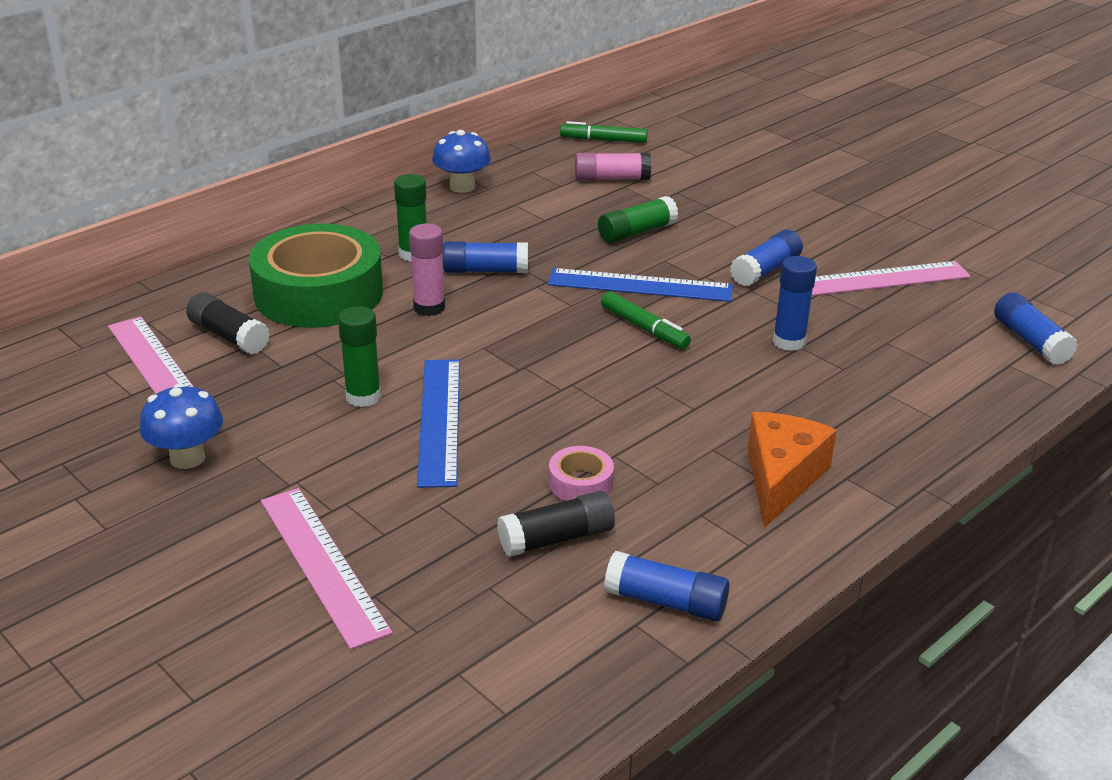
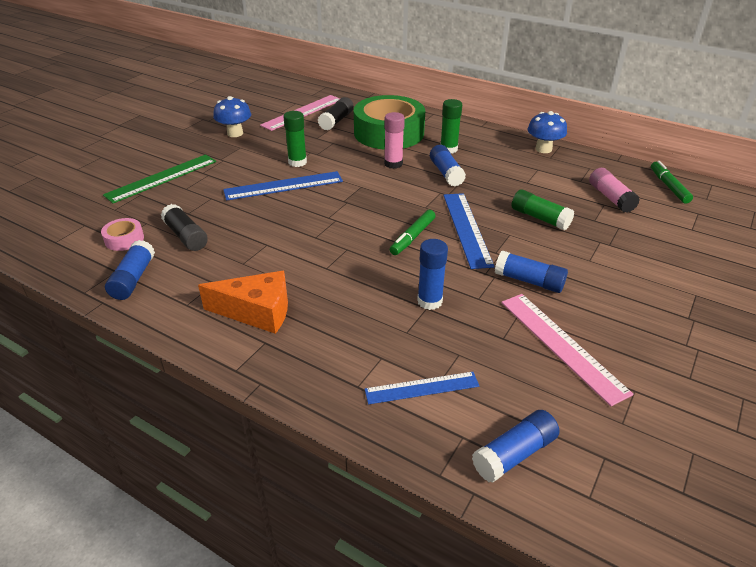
camera: 75 degrees right, 5 degrees up
(323, 564) = (162, 178): pink ruler -> green ruler
(580, 483) = (236, 237): pink tape -> pink tape (124, 239)
(938, 375) = (422, 387): none -> blue ruler

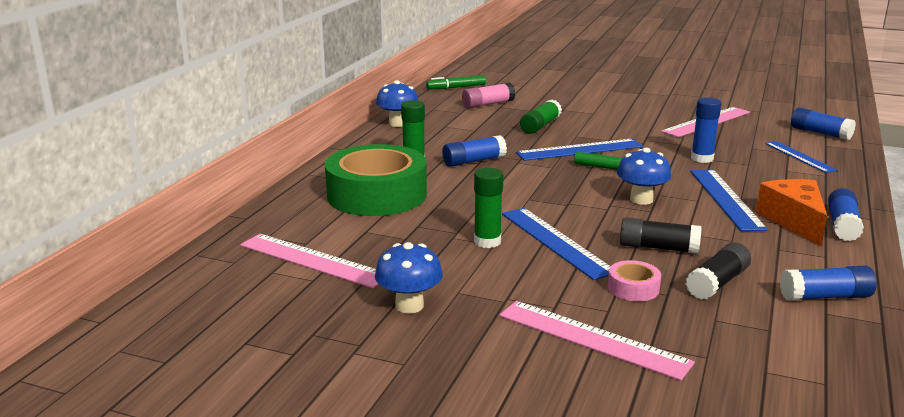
camera: 100 degrees left, 15 degrees down
(124, 239) = (764, 325): pink tape -> pink tape (633, 288)
(162, 178) = (592, 338): green ruler -> pink ruler
(322, 285) = (726, 199): none -> blue ruler
(336, 121) = (343, 231): black glue stick -> black glue stick (658, 248)
(339, 237) = (641, 199): none -> blue mushroom
(393, 164) = (464, 186): pink glue stick -> none
(529, 281) = (640, 129): blue glue stick -> blue glue stick (842, 225)

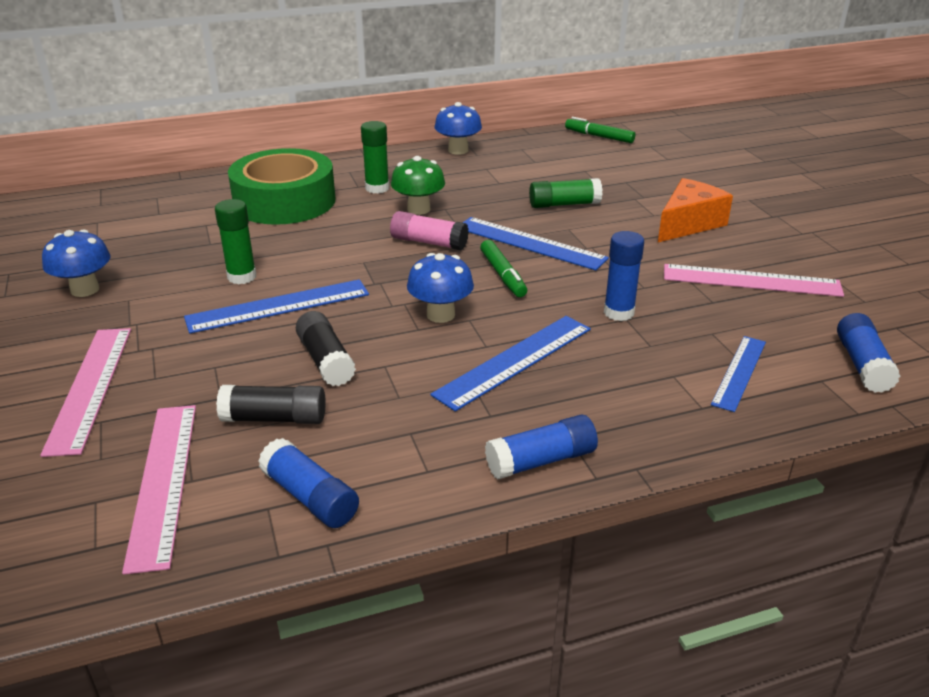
camera: 50 degrees right, 10 degrees up
(313, 260) = (131, 227): pink ruler -> pink ruler (164, 481)
(474, 161) = (418, 209): blue glue stick -> green mushroom
(488, 104) = (580, 163): pink glue stick -> pink glue stick (429, 242)
(556, 242) = (278, 306): blue ruler -> blue ruler turned 45 degrees clockwise
(633, 288) = (215, 375): pink tape -> none
(794, 221) = (508, 422): orange cheese -> orange cheese (688, 224)

